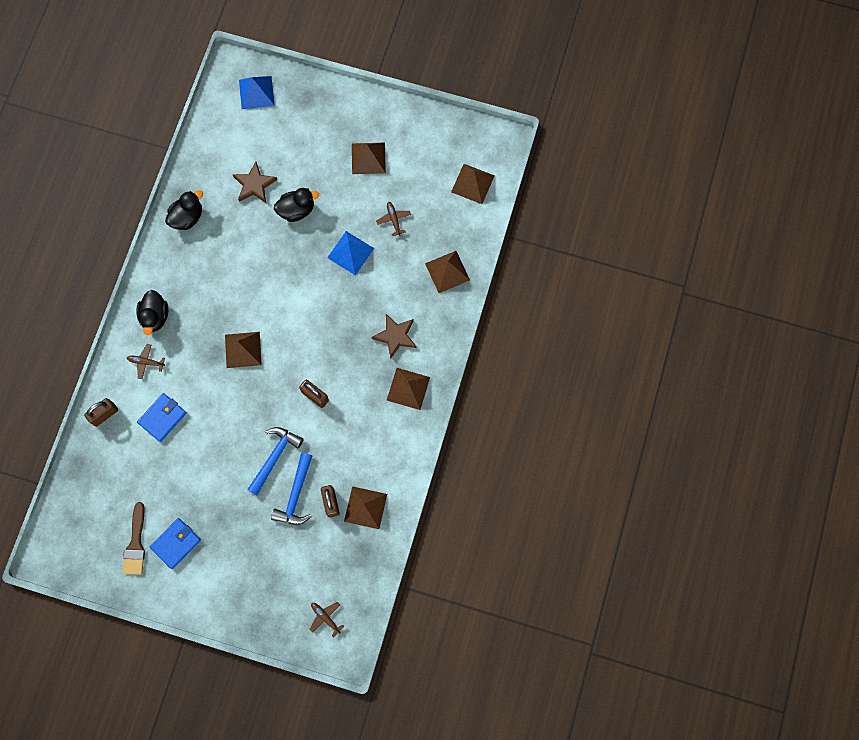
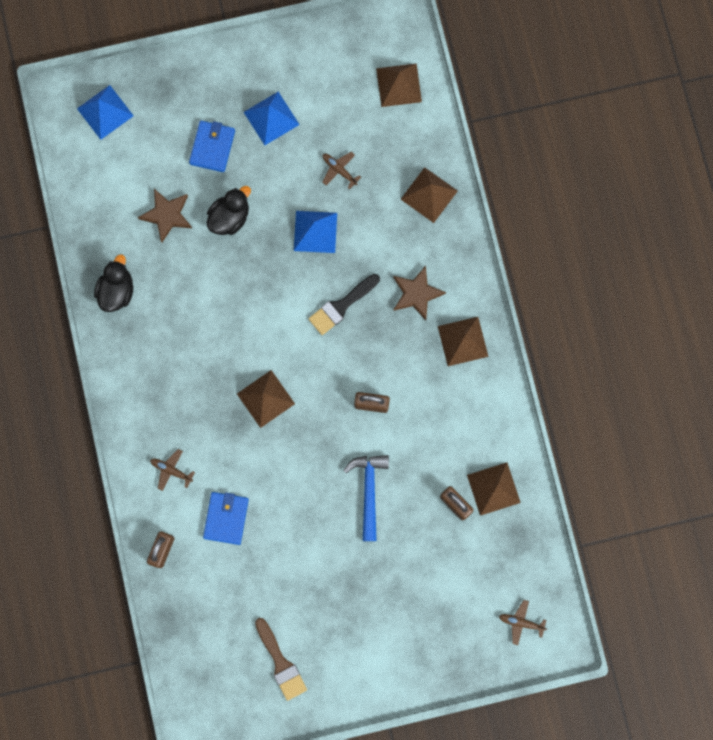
camera: 30 degrees left, 5 degrees up
(146, 362) = (171, 470): brown plane -> brown plane turned 45 degrees clockwise
(155, 316) = (150, 416): black duck -> none
(176, 543) = (322, 638): blue wallet -> blue wallet (212, 147)
(296, 495) = (414, 517): blue hammer -> none
(336, 315) = (341, 306): none -> black brush
(368, 158) = (271, 118): brown pyramid -> blue pyramid

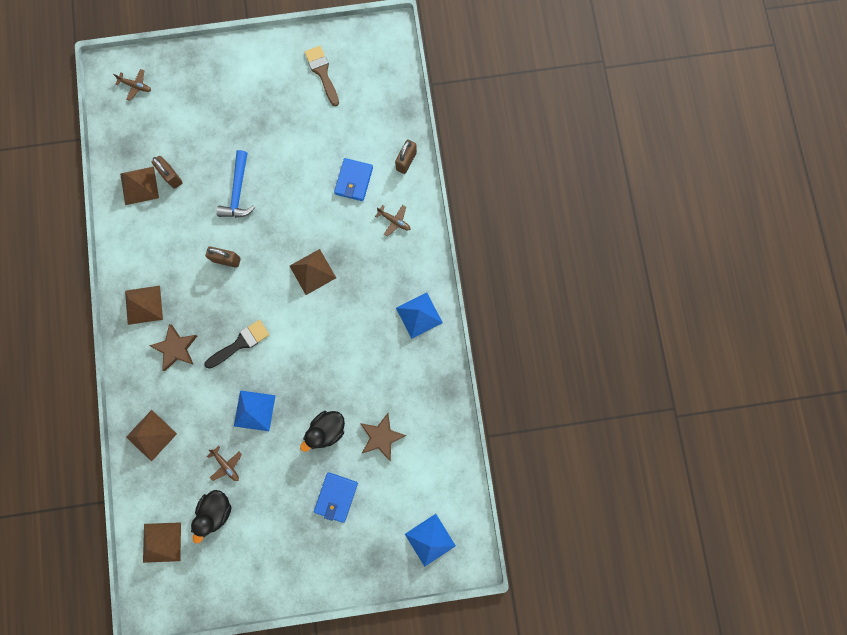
camera: 175 degrees left, 0 degrees up
(117, 291) = (429, 373): black duck -> black duck (216, 510)
(271, 118) = (281, 520): blue pyramid -> blue pyramid (419, 315)

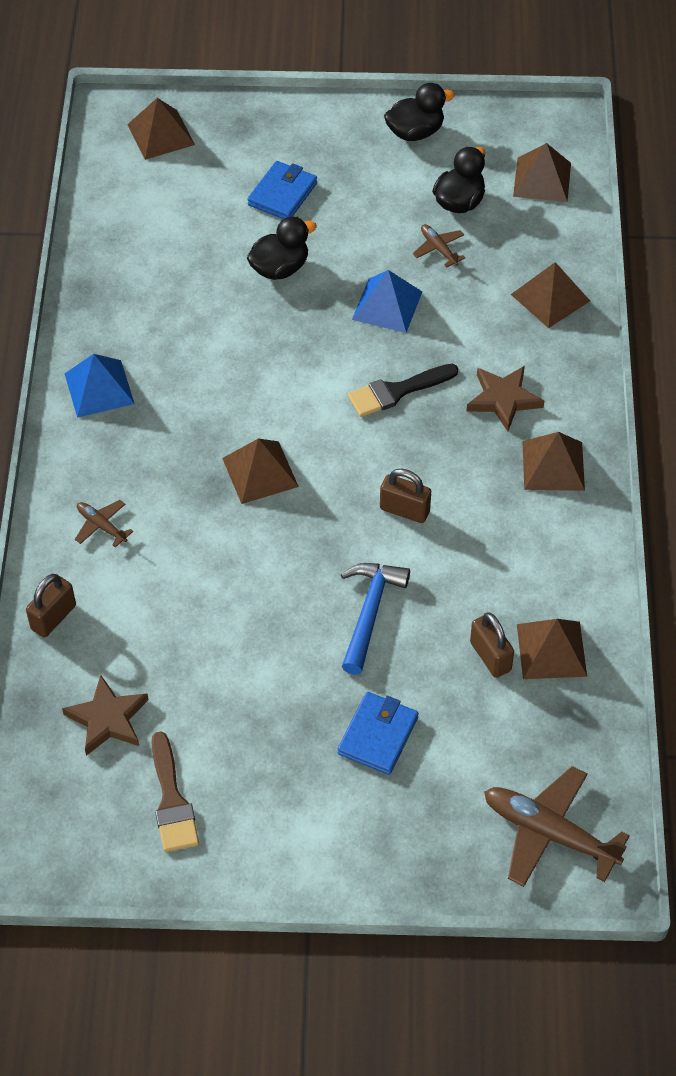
camera: 170 degrees left, 25 degrees down
(136, 86) = (549, 833): brown plane -> brown plane, size x2.01
(253, 574) = (415, 132): none -> black duck
(354, 181) = (156, 599): blue wallet -> blue wallet (378, 735)
(381, 437) = (199, 250): brown star -> brown star (107, 719)
(430, 540) = (161, 134): blue pyramid -> brown pyramid

